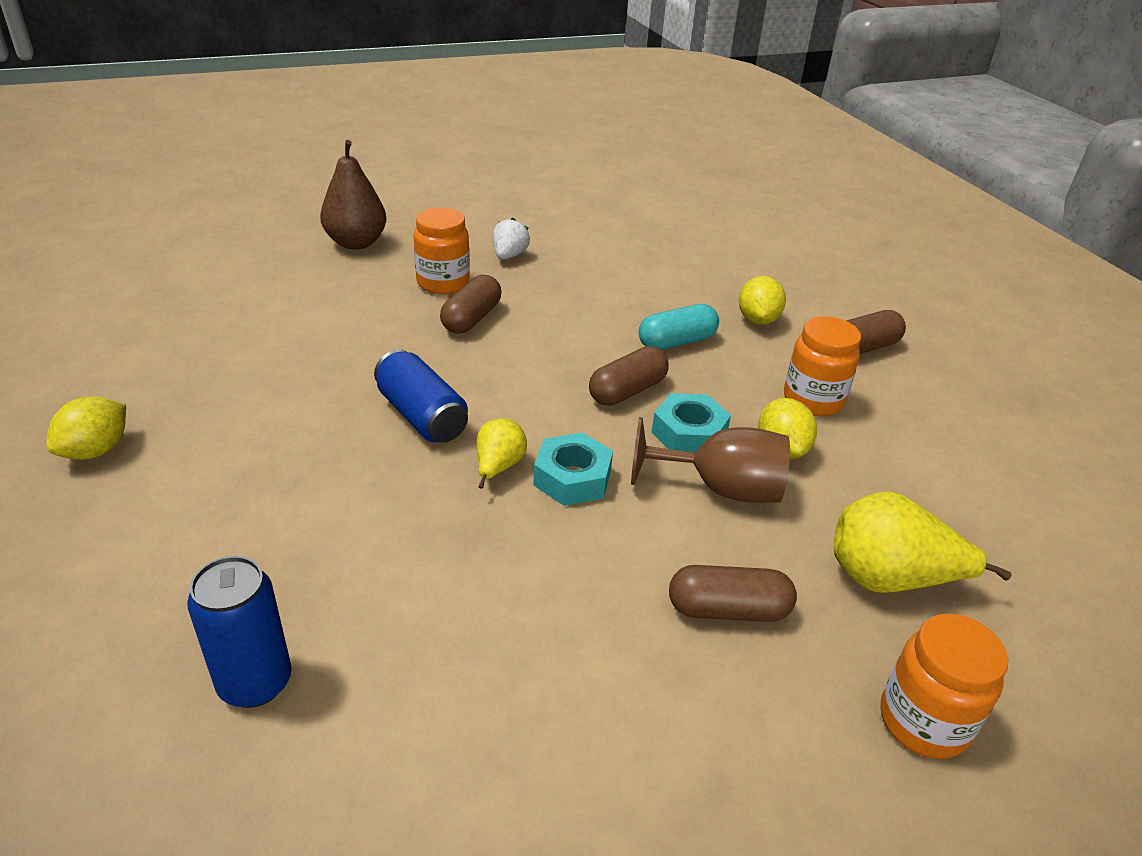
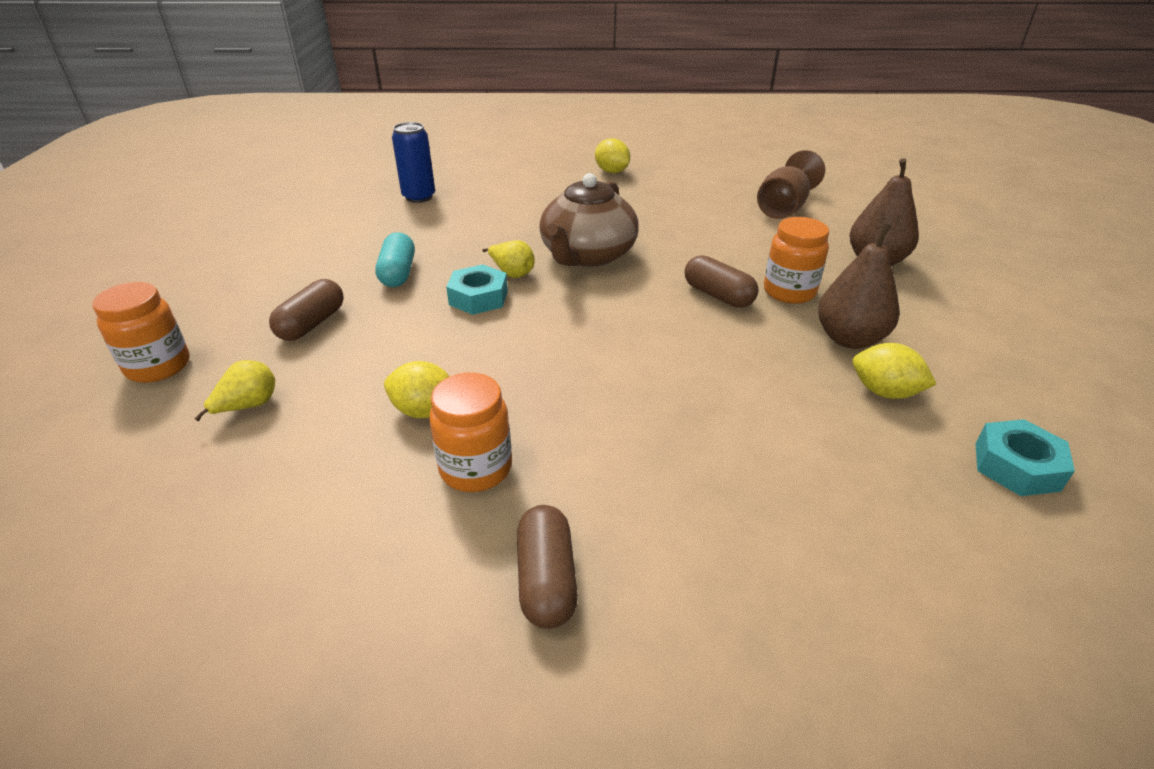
camera: 115 degrees right, 0 degrees up
(421, 416) = (587, 256): blue can -> brown teapot
(509, 256) = (849, 339): white strawberry -> brown pear
(627, 391) = (565, 349): brown capsule -> none
(676, 342) = (633, 405): turquoise capsule -> turquoise capsule (398, 273)
(689, 433) = (485, 365): turquoise nut -> turquoise nut (1016, 466)
(720, 488) = (411, 359): brown goblet -> brown goblet (784, 208)
(757, 320) = (656, 494): yellow lemon -> yellow lemon (884, 392)
(889, 579) = (248, 406): yellow pear -> yellow pear, size x0.58

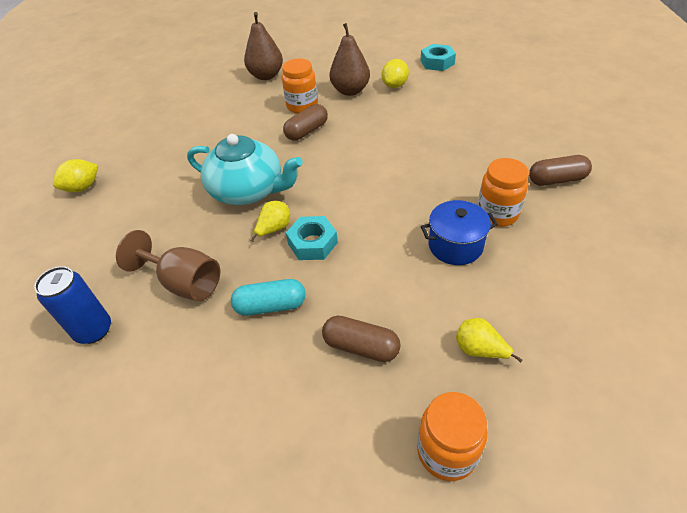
camera: 90 degrees left, 10 degrees up
(425, 411) = (455, 245): yellow lemon -> blue pot
(587, 256) = (248, 190): brown teapot -> turquoise teapot
(784, 208) = (185, 102): brown goblet -> brown goblet (184, 283)

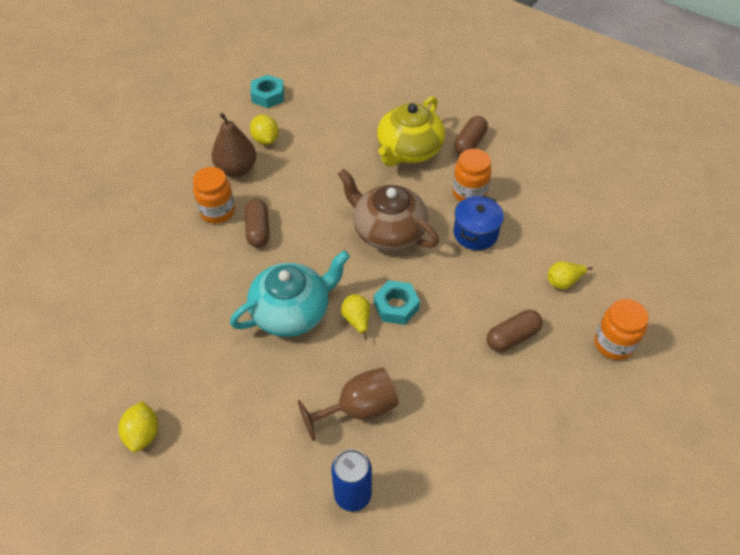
camera: 55 degrees left, 5 degrees up
(266, 76) = (134, 206): brown pear -> none
(270, 306) = (433, 366): turquoise capsule -> none
(387, 192) = (388, 231): none -> brown teapot
(491, 152) = (409, 150): none -> yellow teapot

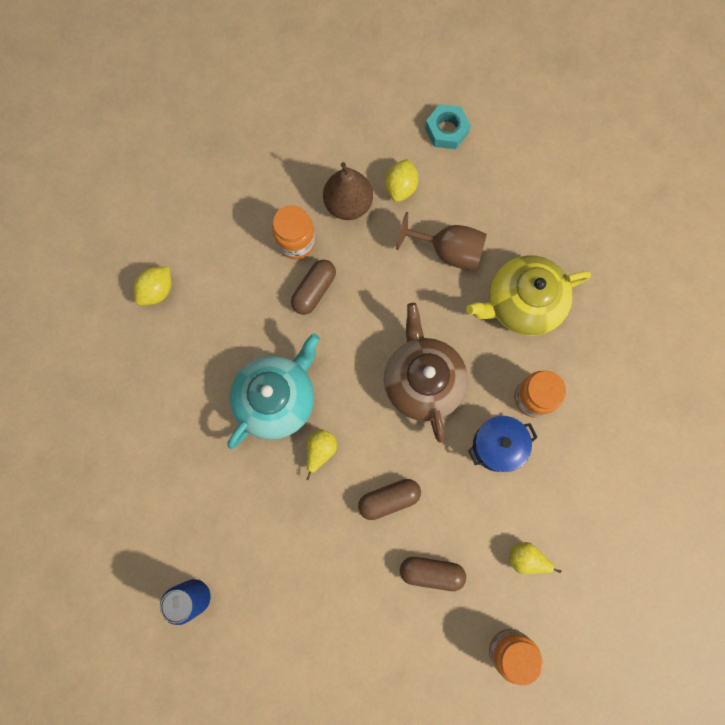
camera: 40 degrees right, 25 degrees up
(143, 434) = (89, 419): yellow lemon -> yellow lemon (157, 290)
(292, 312) = (276, 399): turquoise teapot -> turquoise teapot turned 60 degrees counterclockwise
(358, 409) = (255, 531): brown goblet -> brown goblet (448, 251)
(396, 306) = (363, 463): turquoise nut -> none
(469, 143) = (589, 340): brown capsule -> brown capsule (389, 499)

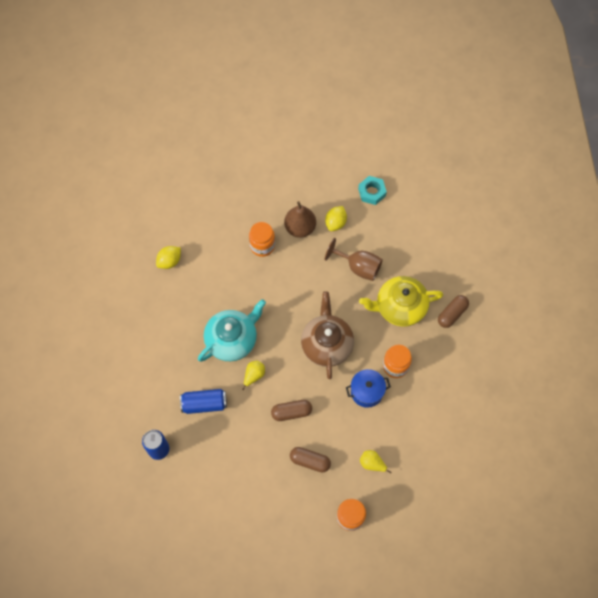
camera: 10 degrees right, 10 degrees down
(252, 510) = (204, 404): none -> blue can
(314, 290) = (268, 277): brown capsule -> brown capsule (452, 314)

